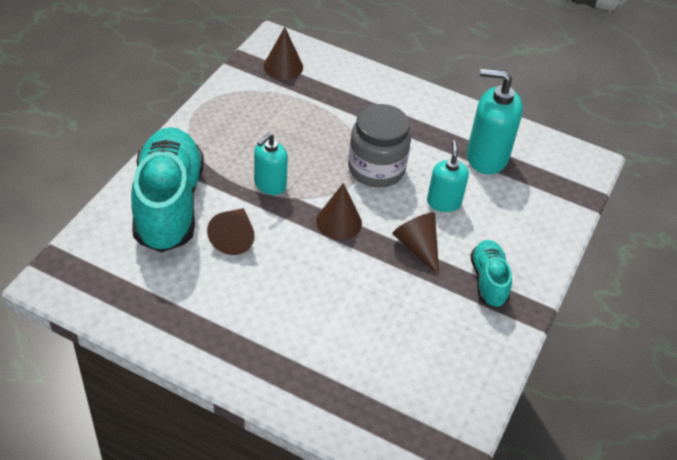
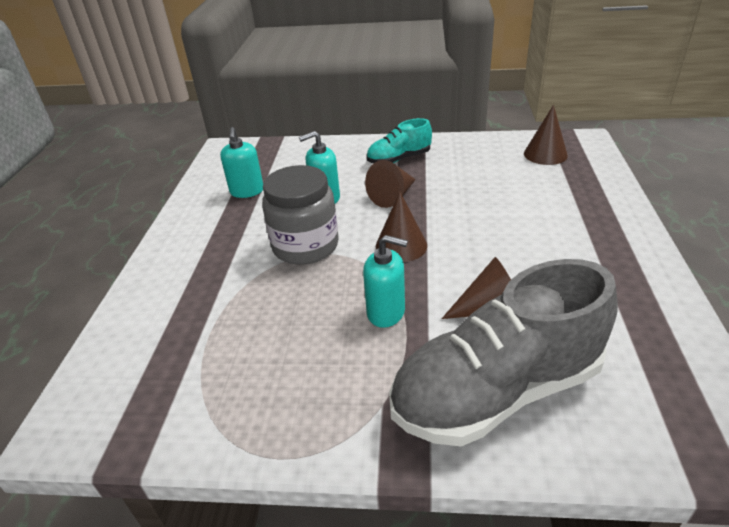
camera: 105 degrees left, 10 degrees down
(168, 204) = (496, 391): turquoise shoe -> grey shoe
(283, 66) = (133, 392): brown cone -> brown cone (545, 154)
(486, 157) = (247, 191): turquoise soap dispenser -> turquoise soap dispenser, size x0.63

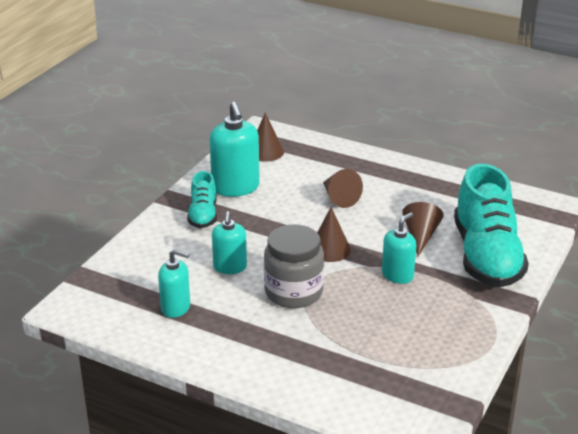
camera: 70 degrees left, 5 degrees down
(393, 196) = (260, 234): brown cone -> brown cone (339, 198)
(461, 159) = (235, 187): none -> turquoise soap dispenser
(496, 391) = (486, 257): grey shoe -> turquoise shoe

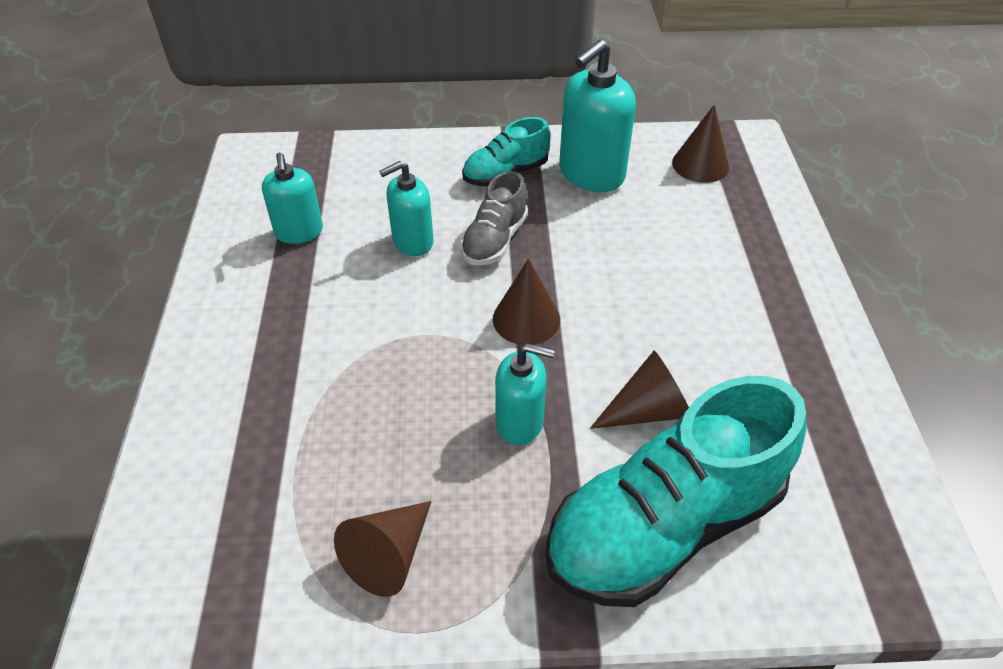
camera: 60 degrees right, 15 degrees up
(258, 239) = (494, 240): none -> grey shoe
(293, 292) = (398, 323): grey jar -> none
(339, 198) = (662, 278): brown cone -> brown cone (389, 556)

